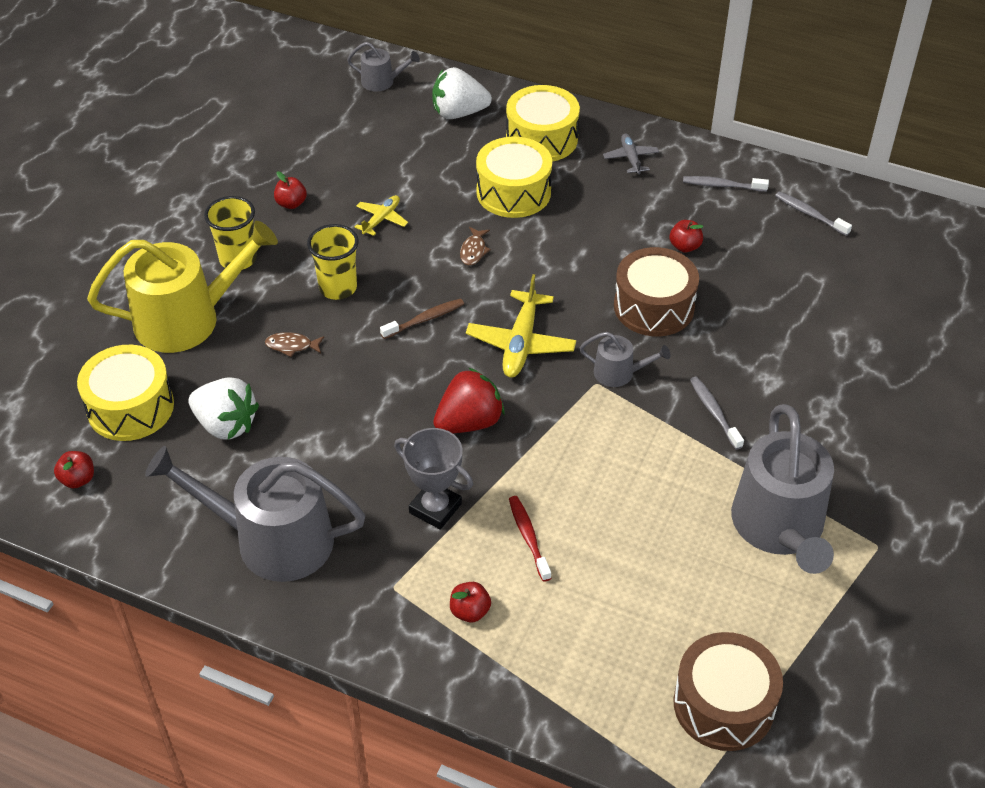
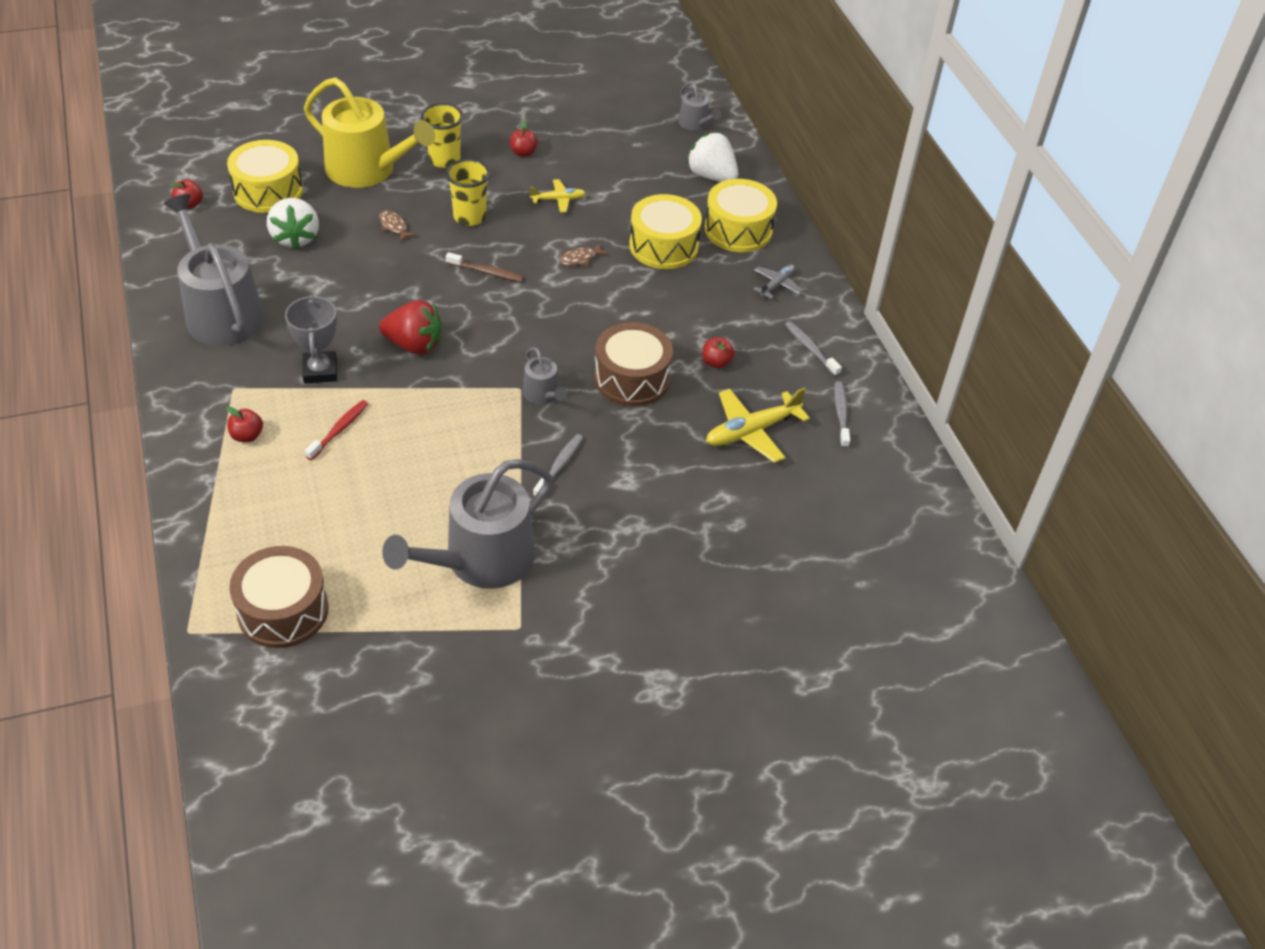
camera: 45 degrees right, 0 degrees up
(521, 343) = (516, 330): yellow plane -> yellow plane (751, 431)

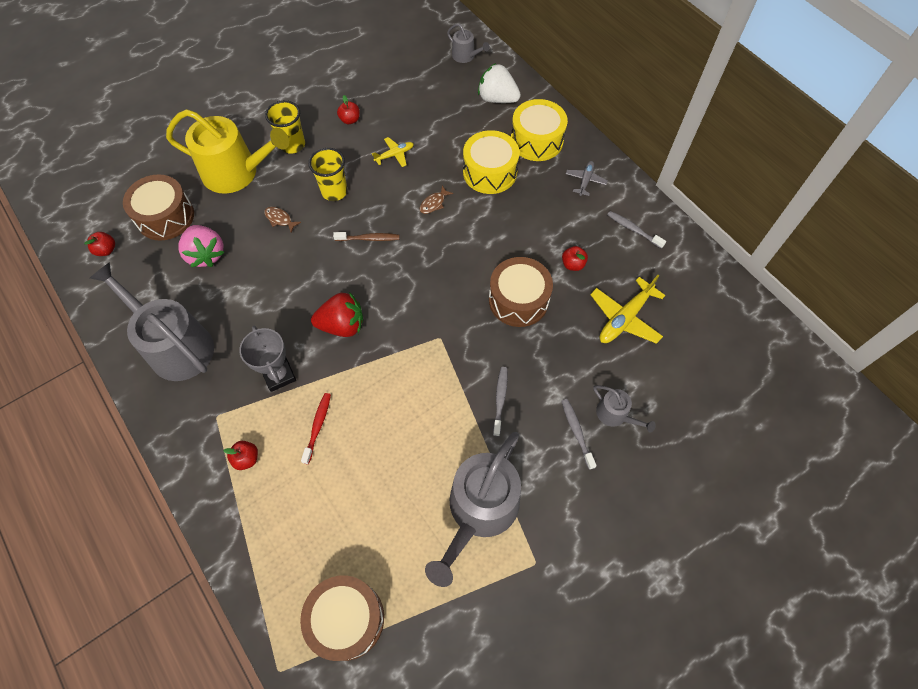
camera: 15 degrees left, 15 degrees up
(268, 191) = (165, 217): yellow drum -> brown drum
(295, 238) = (206, 254): white strawberry -> pink strawberry
(543, 395) = (459, 338): grey watering can -> grey watering can (615, 415)
(841, 414) = (679, 280): grey toothbrush -> grey toothbrush (576, 432)

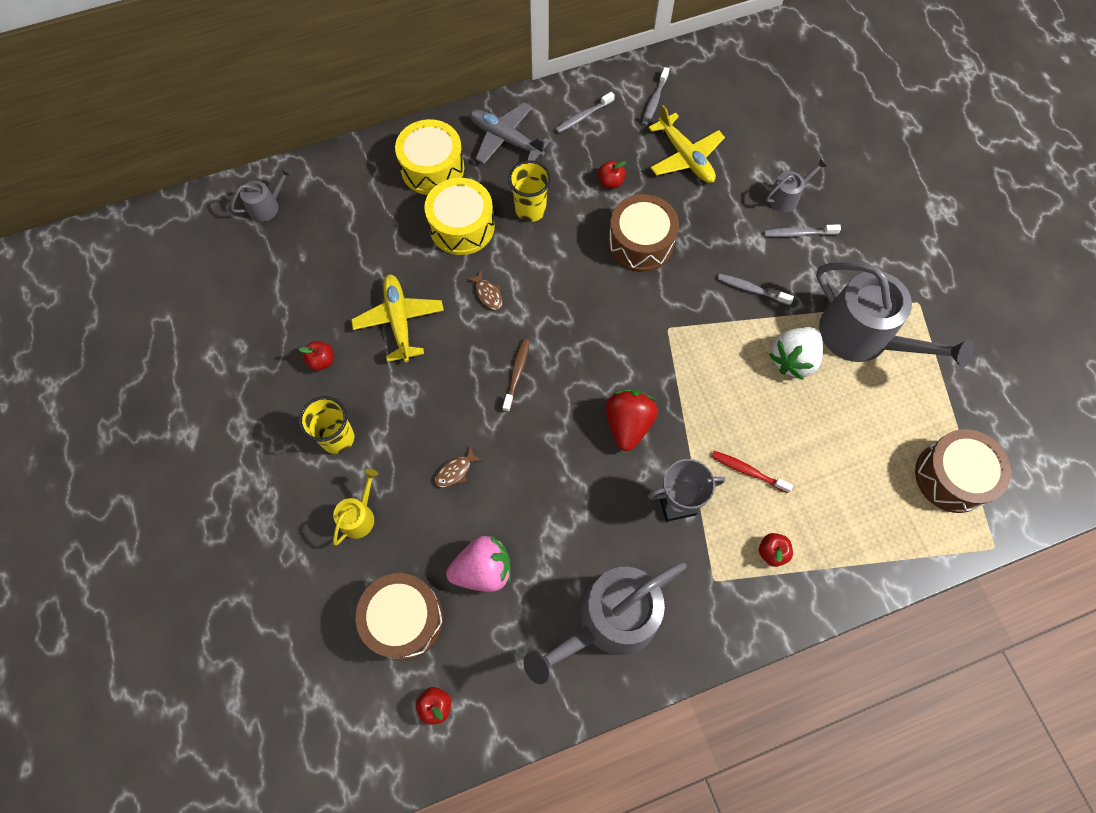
camera: 75 degrees left, 5 degrees up
(236, 172) = (359, 516): yellow watering can -> yellow watering can, size x0.46
(334, 191) = (433, 400): yellow cup -> yellow cup (530, 210)
(394, 155) = (399, 320): yellow plane -> yellow plane, size x1.74
(497, 99) = (353, 190): white strawberry -> white strawberry (793, 359)
(585, 181) = (506, 139): grey plane -> grey plane, size x1.74
(676, 281) = (654, 101): none -> grey toothbrush

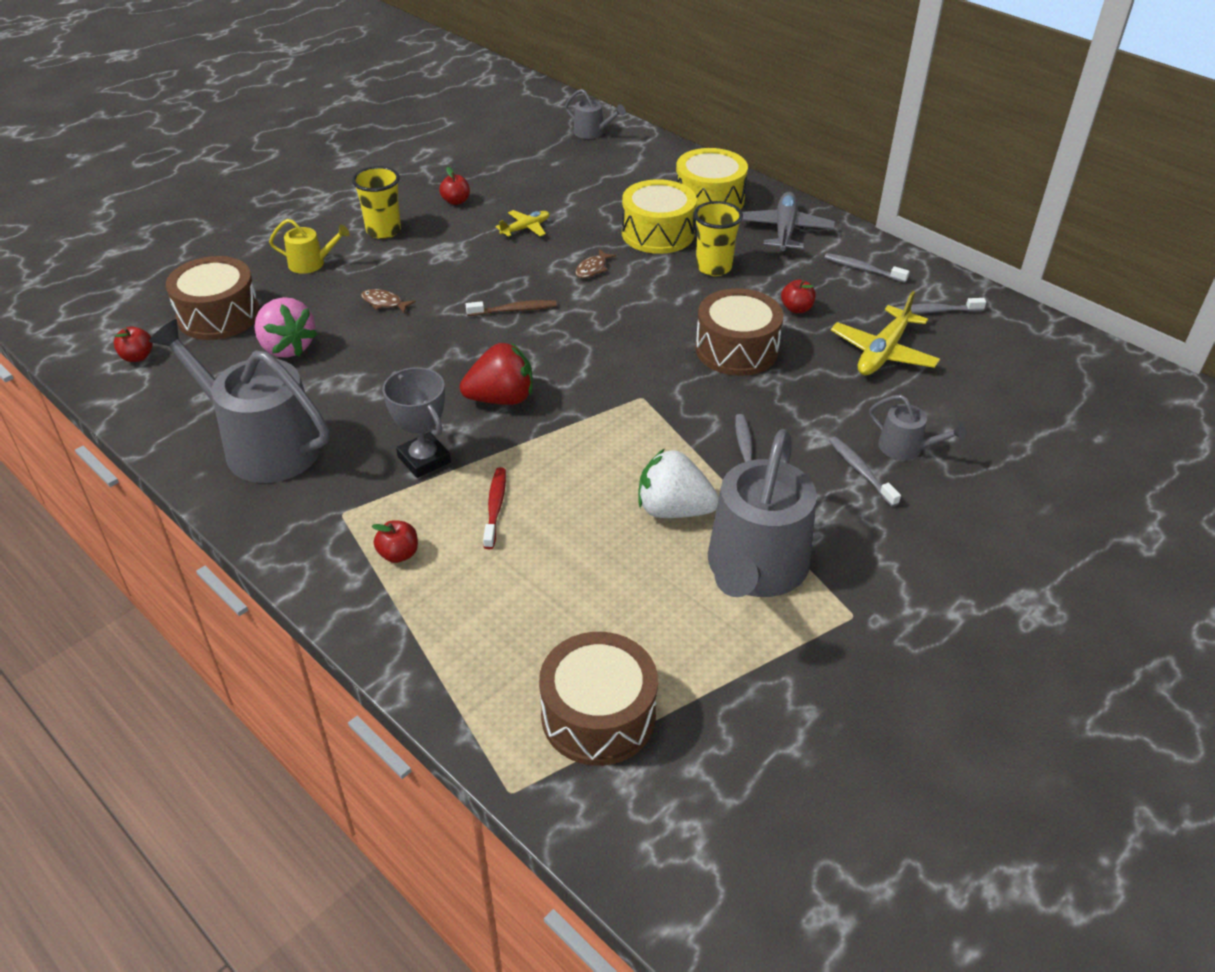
camera: 65 degrees right, 25 degrees down
(399, 320) = (526, 228): yellow plane -> yellow plane, size x0.58

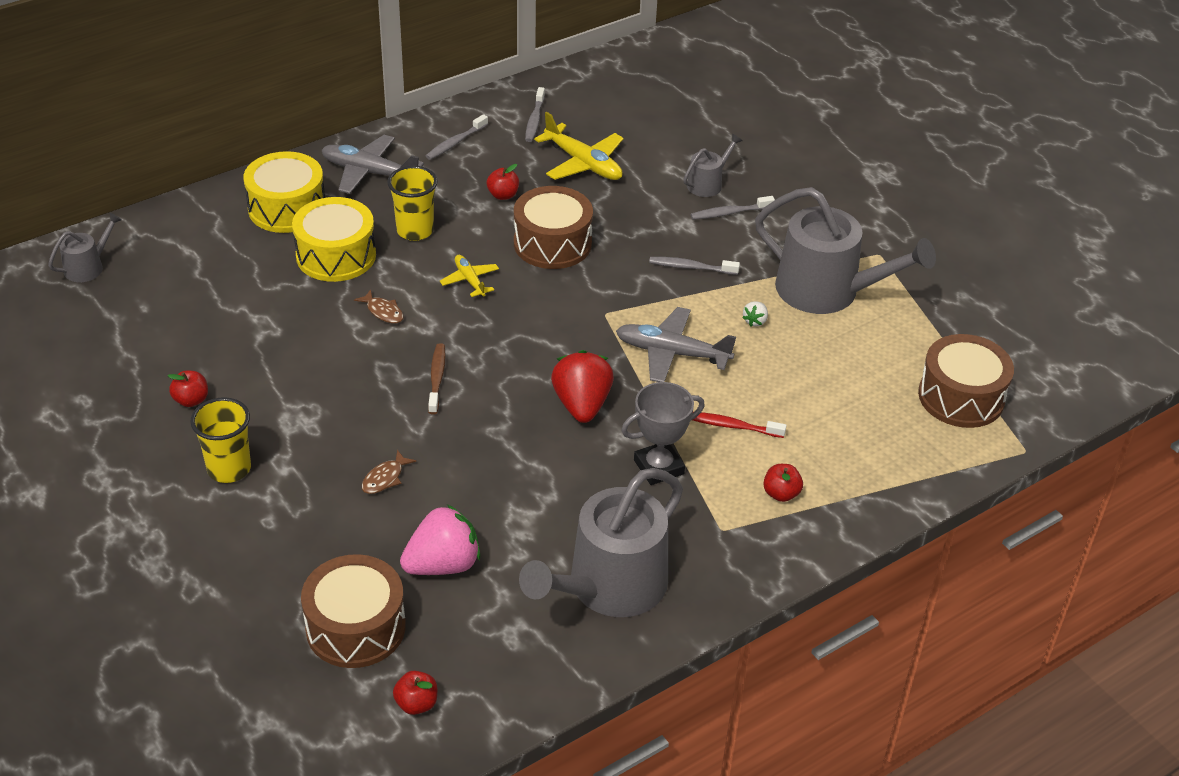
camera: 80 degrees left, 0 degrees up
(311, 263) = (275, 538): yellow watering can -> none
(526, 228) = (280, 350): yellow plane -> yellow plane (470, 280)
(597, 450) = (672, 353): none -> grey plane
(673, 510) = (755, 321): white strawberry -> white strawberry, size x0.44

